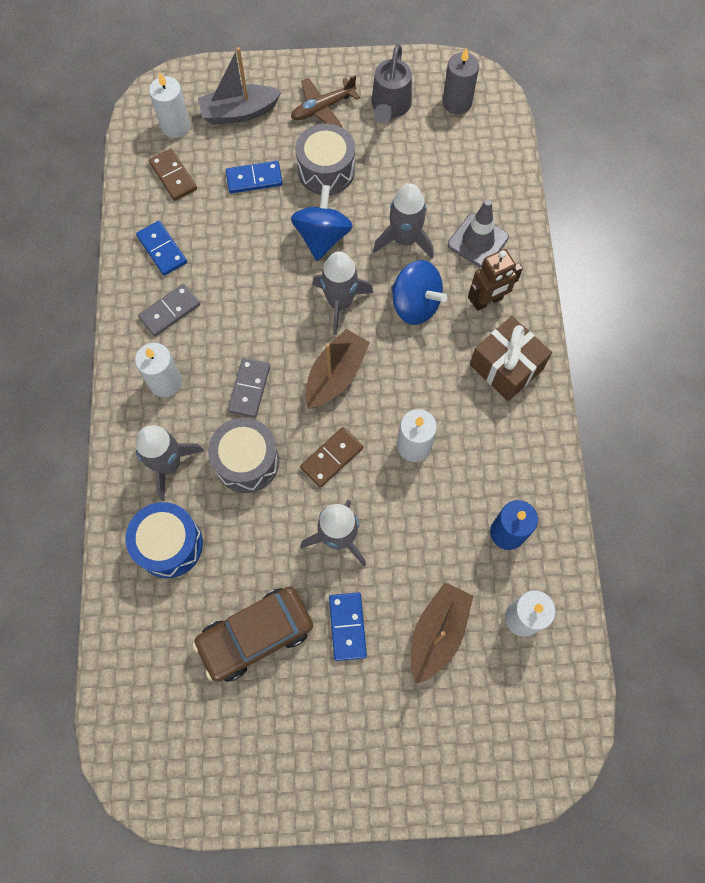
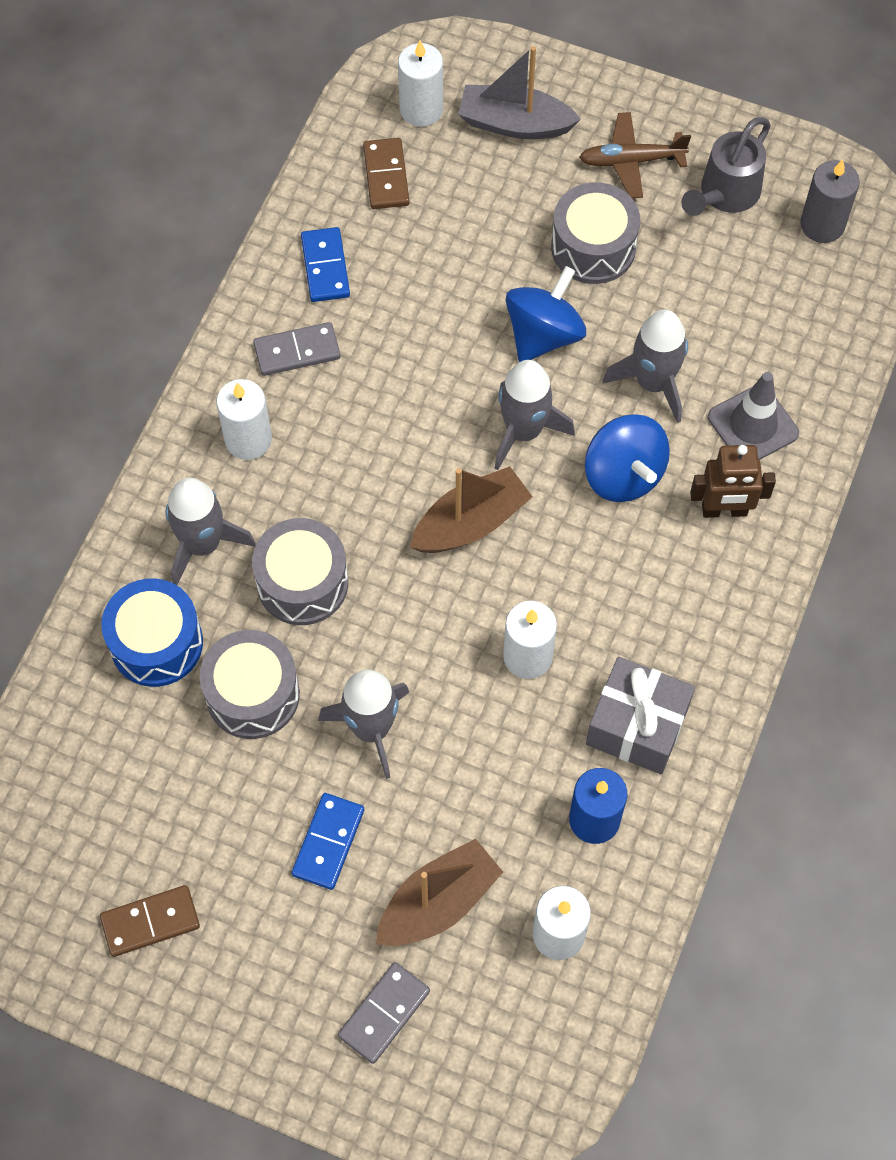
camera: 25 degrees right, 5 degrees down
(249, 388) = (350, 492): grey domino -> grey domino (384, 1013)
(250, 550) = (252, 694): none -> grey drum
(254, 179) = (491, 221): blue domino -> none
(255, 635) = (209, 801): brown car -> none
(331, 458) = (413, 625): brown domino -> brown domino (150, 922)
(503, 460) = (637, 726): none -> grey gift
(506, 367) = (704, 607): brown gift -> none

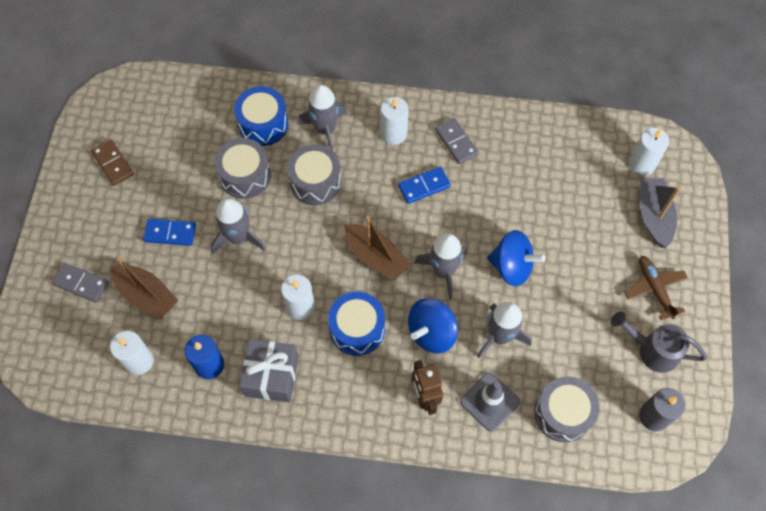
camera: 75 degrees right, 0 degrees up
(325, 267) = (515, 142): blue domino -> blue domino (424, 186)
(386, 176) = (588, 157): brown domino -> none
(589, 580) = (357, 329): none -> blue drum
(593, 247) = (583, 281): grey drum -> grey drum (563, 413)

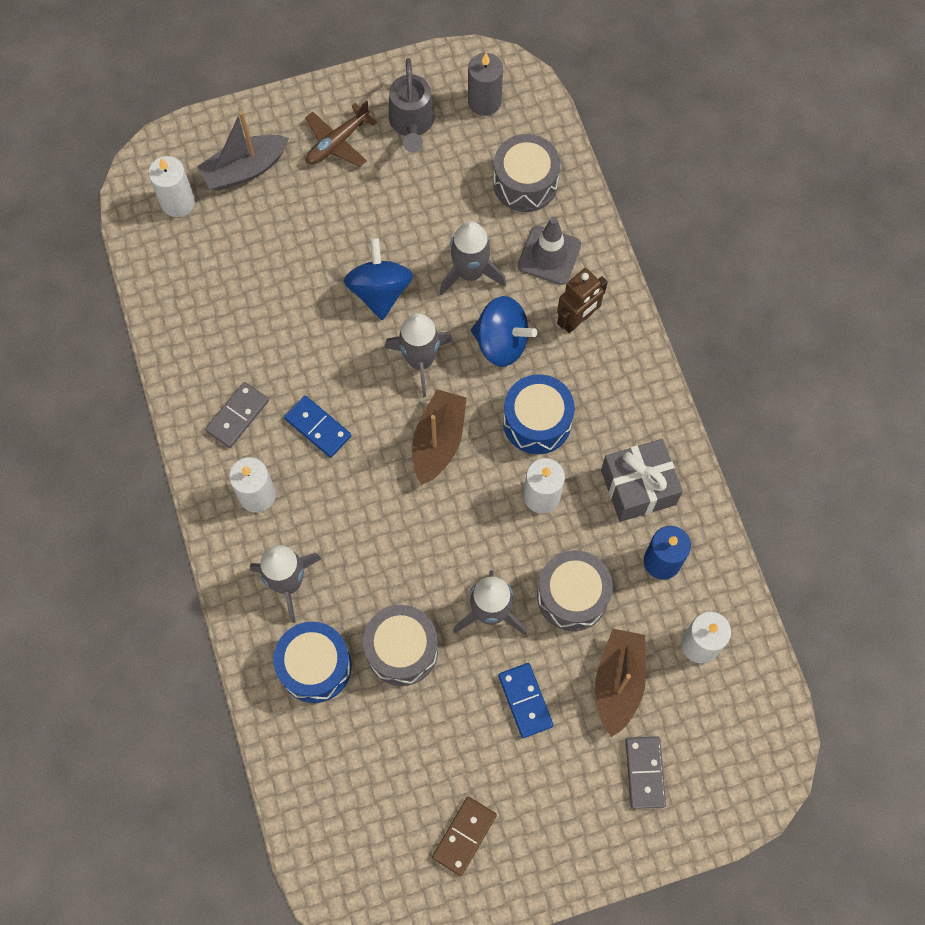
camera: 115 degrees left, 5 degrees up
(315, 182) = (370, 558): grey drum -> grey drum (572, 596)

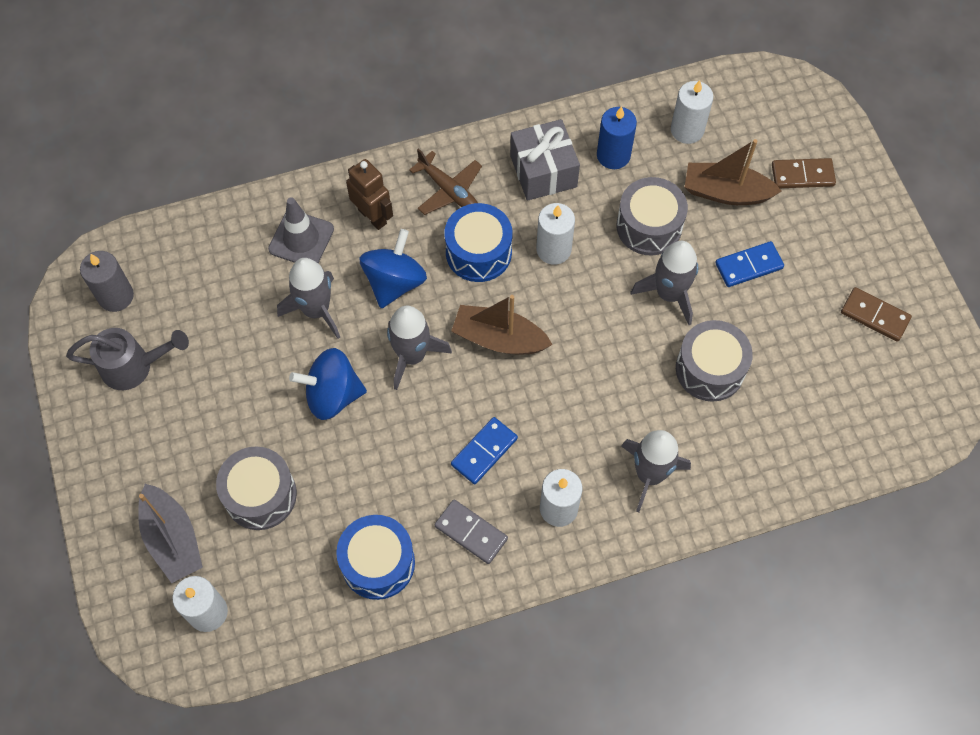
camera: 90 degrees left, 5 degrees down
(315, 666) = (732, 446): blue drum -> blue drum (378, 563)
(337, 142) = (149, 441): brown plane -> brown plane (449, 190)
(525, 183) = (217, 259): grey drum -> grey drum (260, 495)
(644, 772) = (802, 175): grey domino -> brown domino

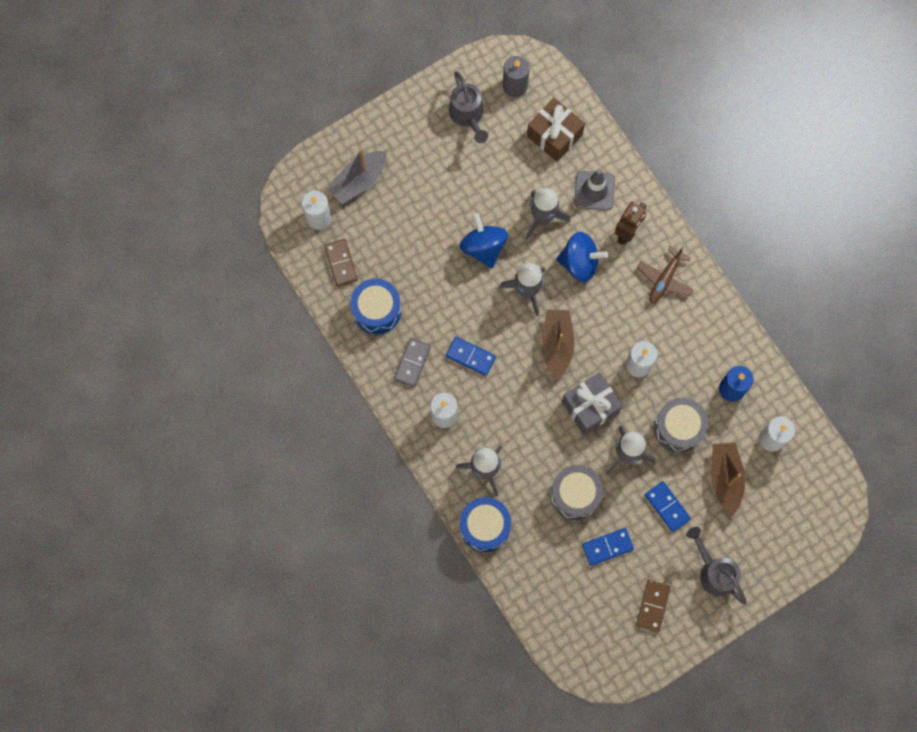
camera: 75 degrees right, 10 degrees up
(206, 266) = (554, 135): none -> brown gift
(260, 495) = (402, 224): grey drum -> none
(478, 252) = (620, 313): blue drum -> blue drum (484, 526)
(543, 171) = (701, 341): grey gift -> grey gift (590, 407)
(787, 348) = (607, 547): none -> blue domino
(802, 175) = (758, 533): brown domino -> brown domino (341, 263)
(843, 235) = (714, 572): none -> grey watering can

